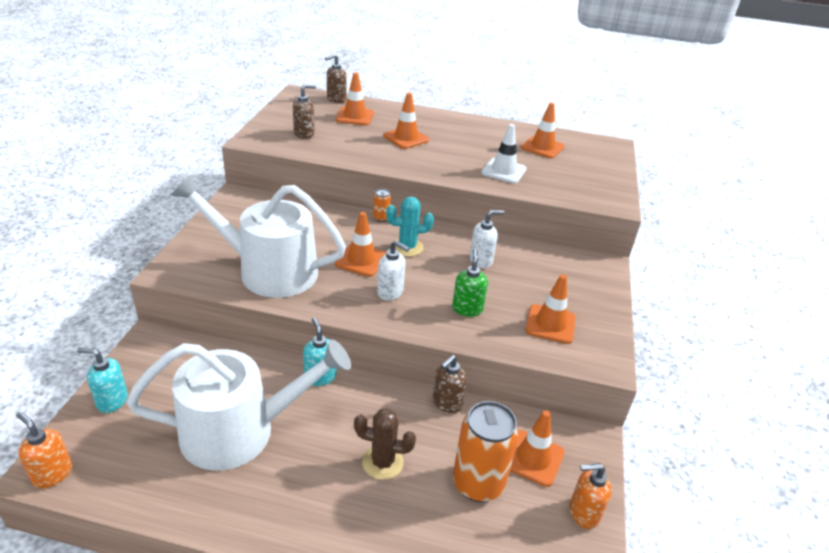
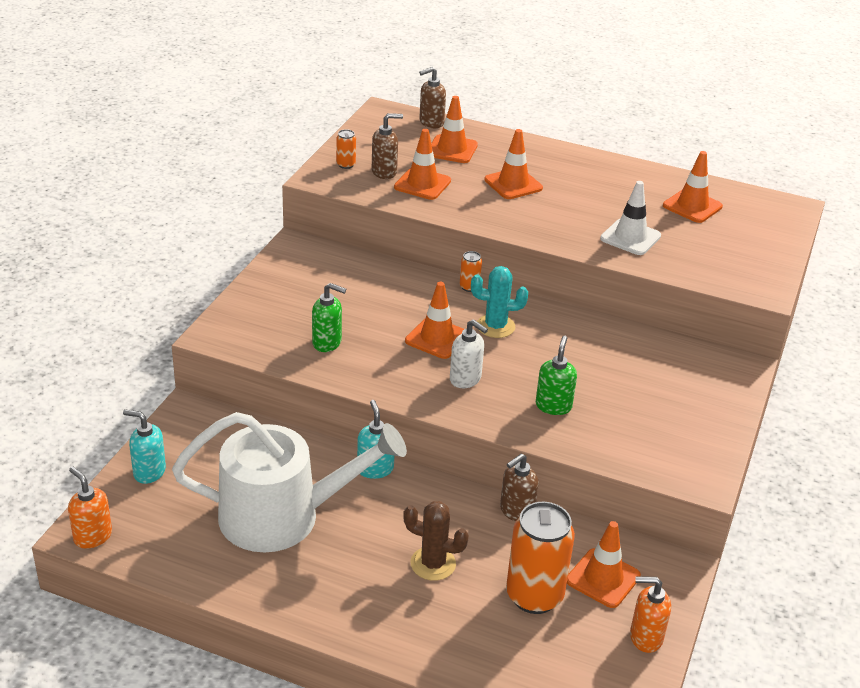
camera: 10 degrees right, 0 degrees up
(269, 271) = (327, 343): white watering can -> green soap dispenser
(273, 130) = (346, 165): none -> orange can
(481, 260) = (584, 349): white soap dispenser -> none
(550, 324) = (650, 432): orange traffic cone -> orange traffic cone (422, 184)

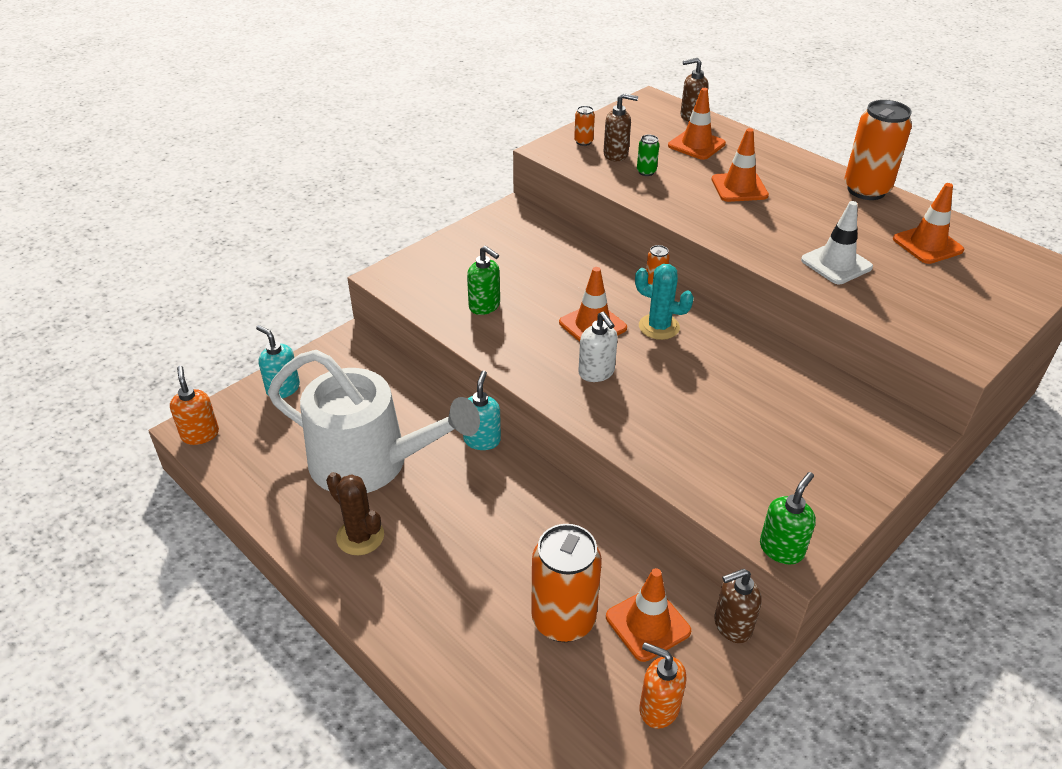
camera: 25 degrees right, 5 degrees up
(422, 184) = (646, 172): orange traffic cone -> green can
(433, 564) = (481, 552): brown cactus -> brown cactus (360, 536)
(516, 511) = (596, 523): brown soap dispenser -> brown soap dispenser (732, 625)
(553, 406) = (672, 423): green soap dispenser -> green soap dispenser (781, 549)
(619, 166) = (866, 190): none -> orange can

